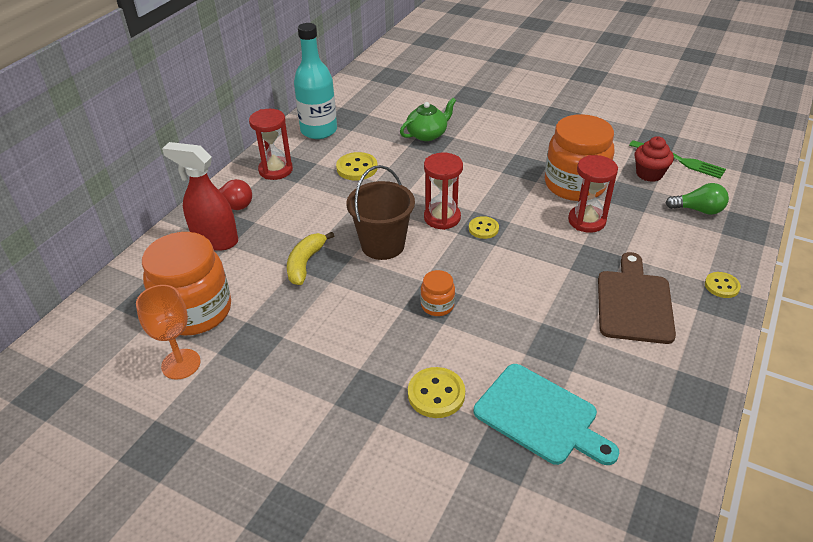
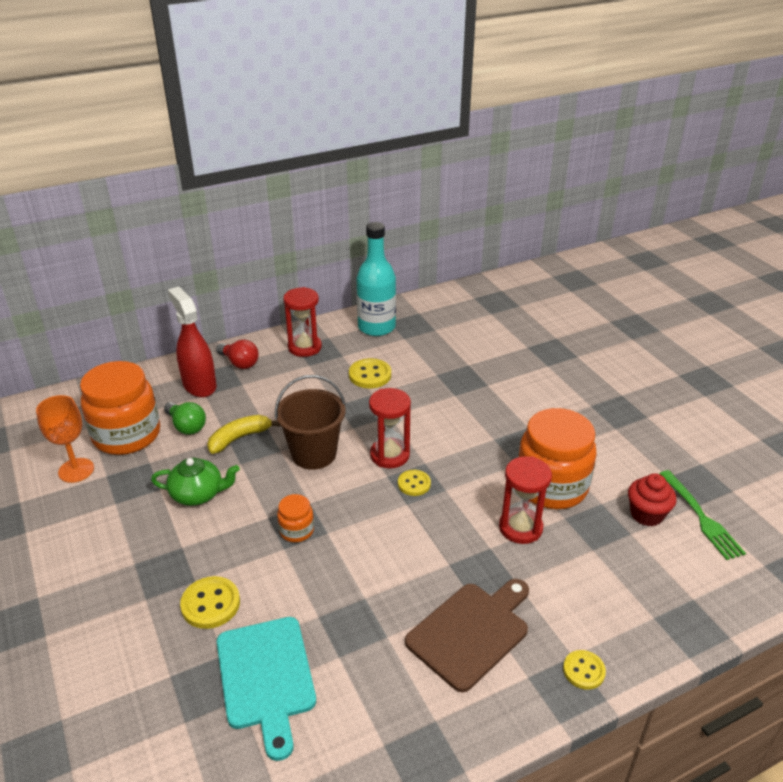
camera: 35 degrees right, 5 degrees down
(427, 134) = (466, 371): green teapot -> green teapot (198, 494)
(698, 210) = (656, 580): green light bulb -> green light bulb (186, 426)

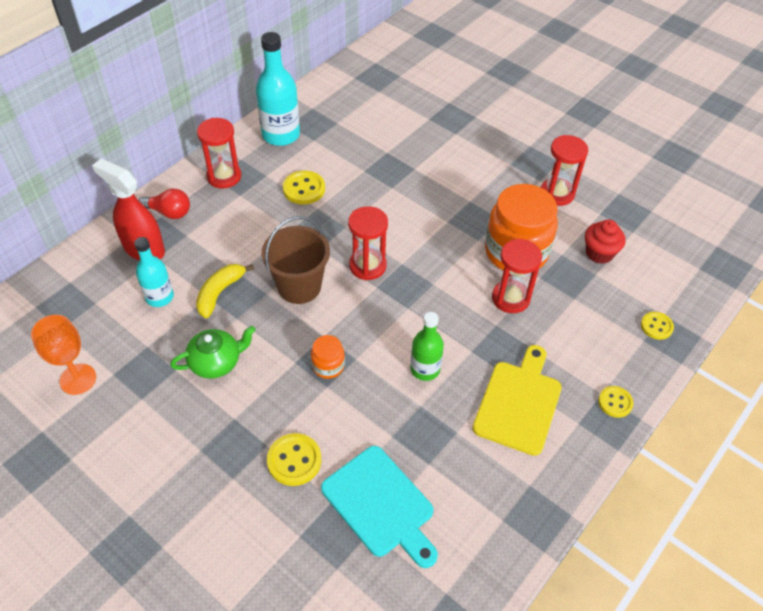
camera: 25 degrees left, 15 degrees up
(127, 435) = (105, 325): orange jar -> none
(186, 426) = (159, 297): green light bulb -> turquoise bottle
(390, 565) = (425, 369): none -> green bottle
(414, 484) = (404, 287): yellow button -> yellow button (656, 326)
(471, 632) = (519, 403): brown cutting board -> yellow cutting board
(628, 445) = (557, 193): none -> red hourglass
(701, 517) = (640, 242): green fork -> none

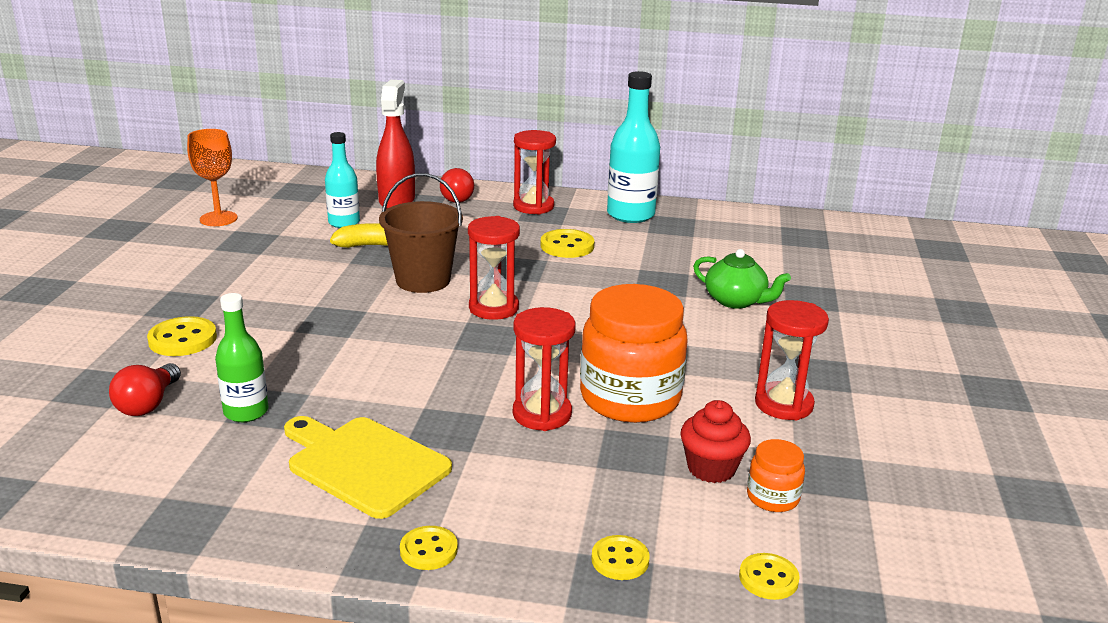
camera: 60 degrees right, 25 degrees down
(216, 362) = (284, 268): green teapot -> green teapot (736, 301)
(328, 366) = (325, 324): orange jar -> orange jar (772, 498)
(380, 504) = (148, 404): turquoise cutting board -> red light bulb
(425, 369) = (367, 382): green bottle -> green bottle (246, 412)
(519, 403) = (364, 464): yellow cutting board -> yellow cutting board turned 135 degrees counterclockwise
(692, 279) = (768, 578): none -> yellow button

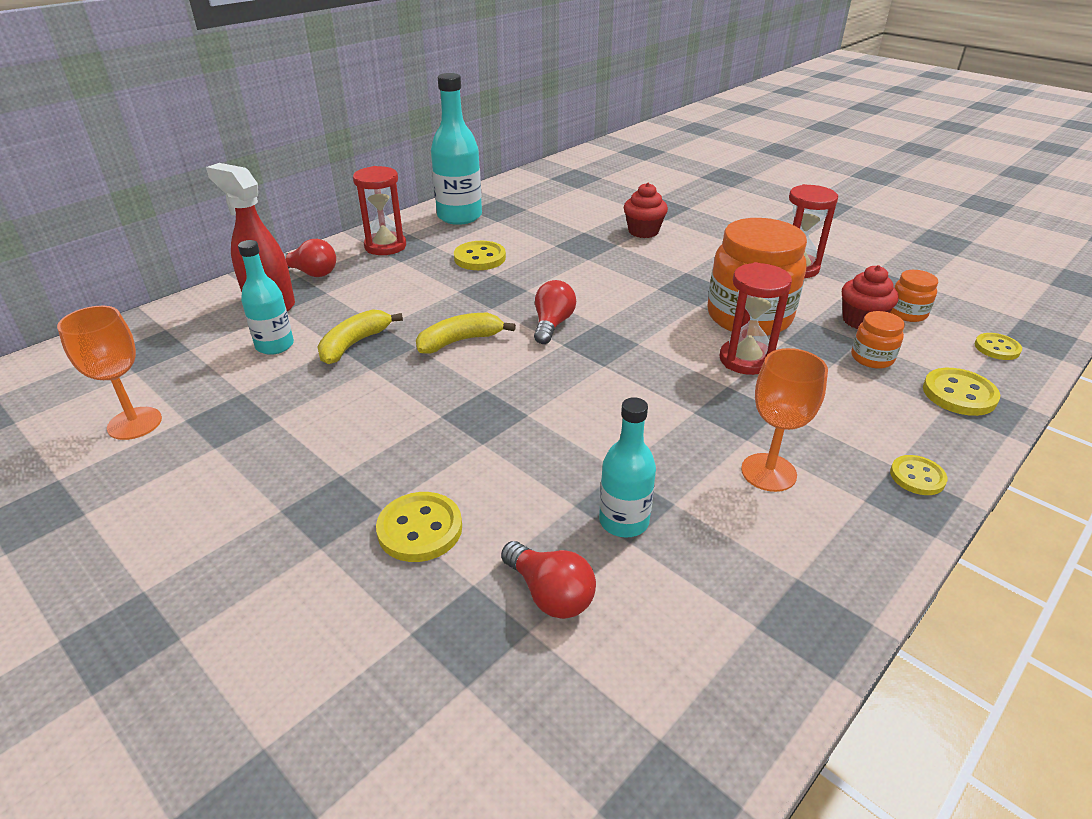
camera: 55 degrees left, 10 degrees up
(246, 412) = (624, 521): green bottle -> turquoise bottle
(364, 464) = (768, 472): yellow cutting board -> orange goblet
(423, 280) = (460, 341): brown bucket -> yellow banana
(493, 308) = (552, 324): red hourglass -> red light bulb
(620, 560) = (959, 394): yellow button -> yellow button, size x1.52
(633, 488) = (872, 358): none -> orange jar
(736, 301) = (643, 231): green teapot -> red cupcake

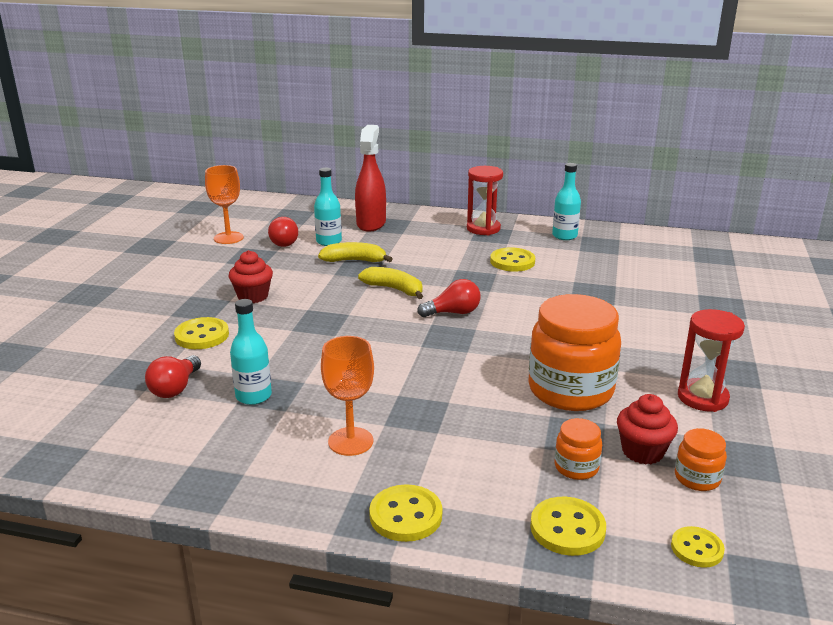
camera: 60 degrees right, 10 degrees down
(311, 273) = (418, 221): red light bulb -> red light bulb (283, 242)
(459, 216) = (564, 236): turquoise bottle -> turquoise bottle, size x0.63
(643, 231) = (657, 309): red cupcake -> red cupcake (253, 296)
(745, 360) = (496, 402): red hourglass -> none
(917, 477) = (406, 515): yellow button -> yellow button, size x1.52

